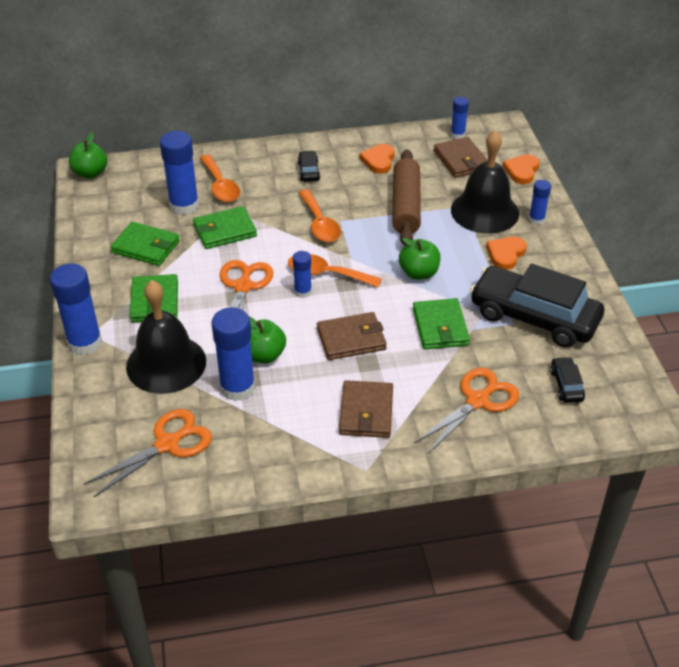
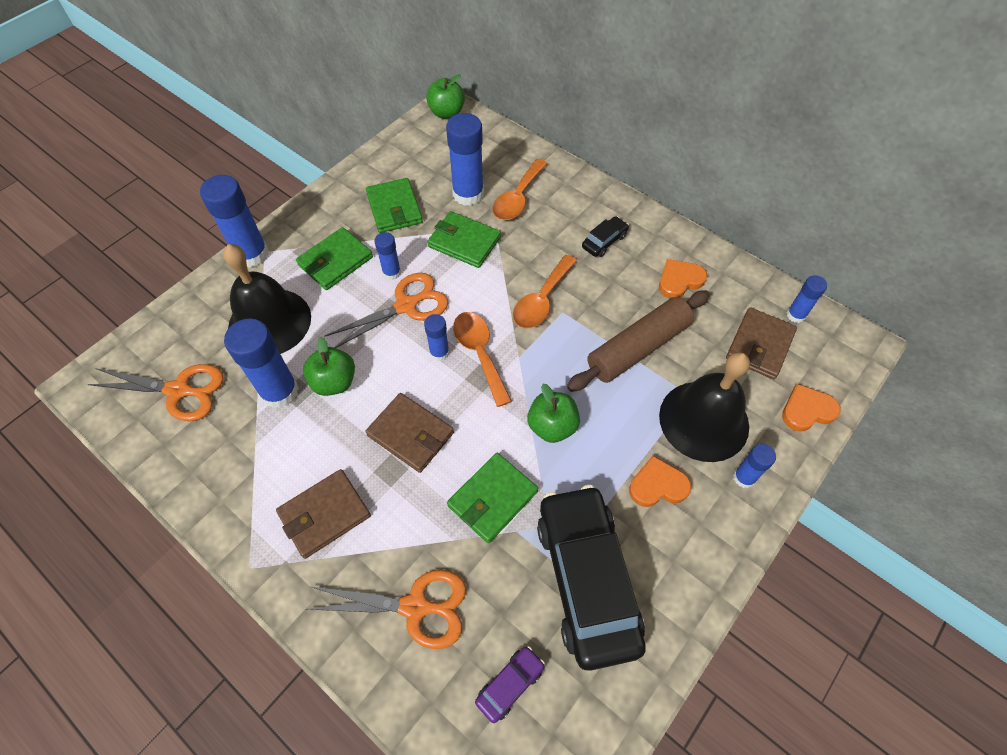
camera: 50 degrees right, 15 degrees up
(204, 279) = (392, 272): none -> blue glue stick
(566, 385) = (510, 685): black car -> purple car

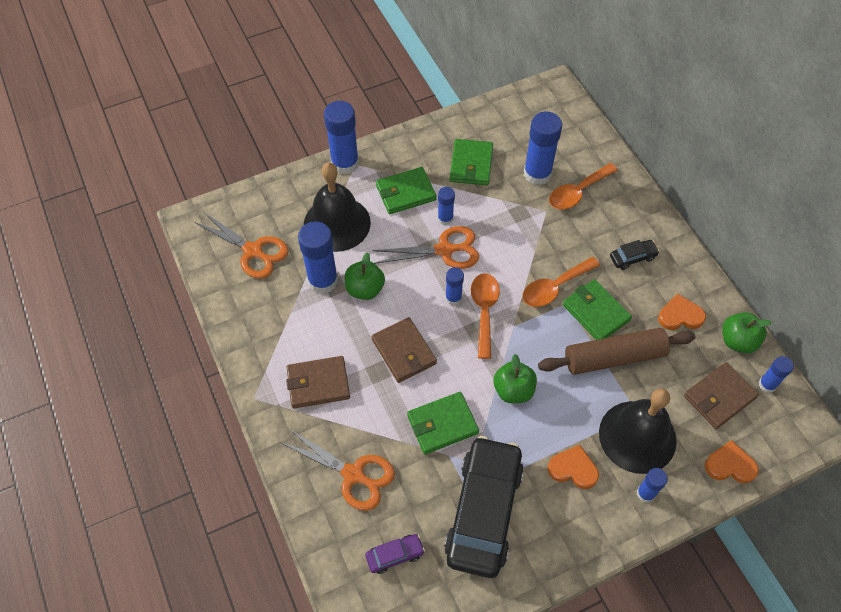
camera: 25 degrees right, 0 degrees up
(447, 113) = (553, 93): green apple -> green apple (737, 341)
(464, 242) = (514, 214): green wallet -> green wallet (596, 312)

